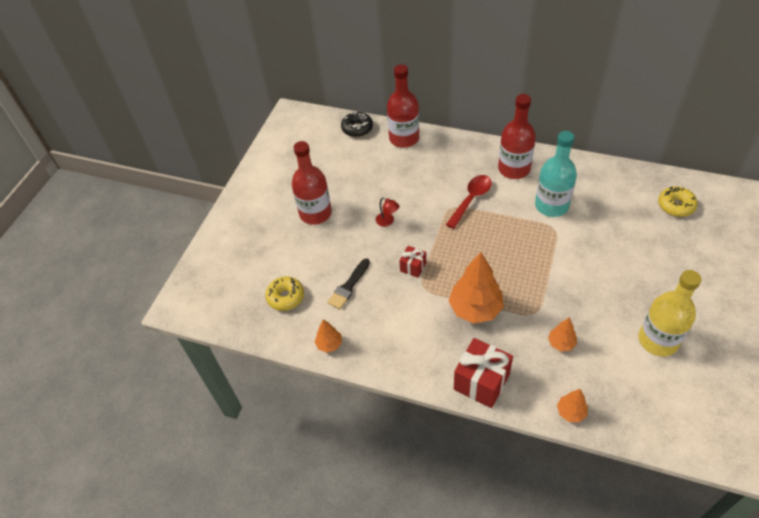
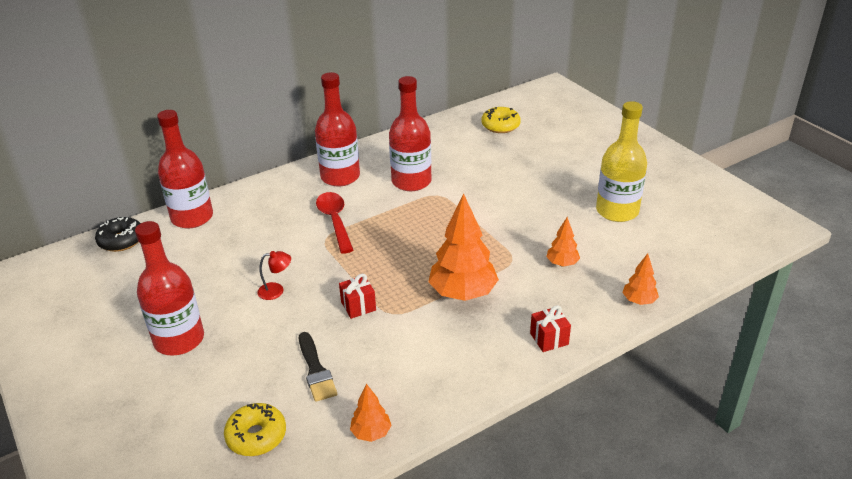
camera: 55 degrees left, 15 degrees down
(481, 382) = (549, 339): red gift -> red gift, size x0.54
(551, 205) = (411, 181): turquoise bottle -> red bottle

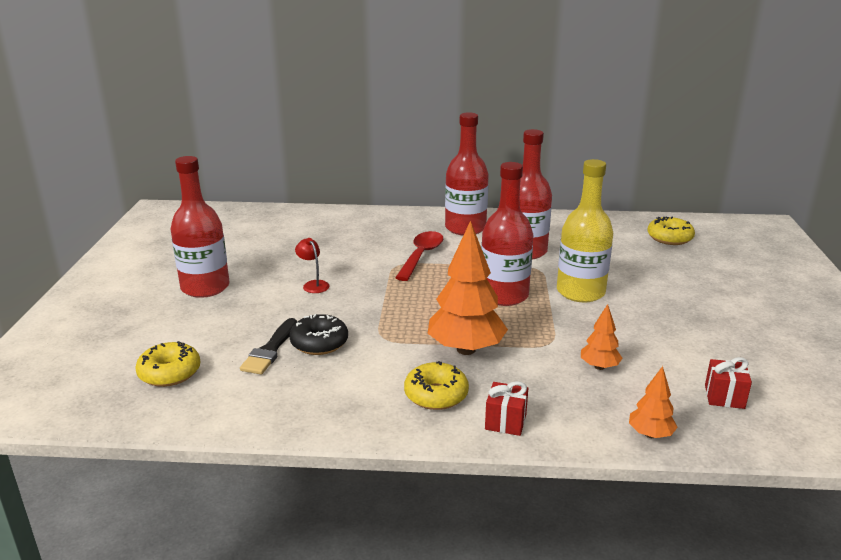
camera: 35 degrees right, 10 degrees down
(121, 240) = (251, 214): black donut -> black donut (319, 343)
(192, 217) = (316, 217): red bottle -> red bottle (504, 295)
(276, 290) = (313, 284): red lamp -> red lamp turned 150 degrees counterclockwise
(358, 306) = (362, 321): red gift -> red gift (724, 396)
(371, 433) = (251, 415): orange tree -> none
(483, 342) = (436, 395): none -> yellow donut
(617, 211) = (721, 347): yellow bottle -> yellow bottle (580, 292)

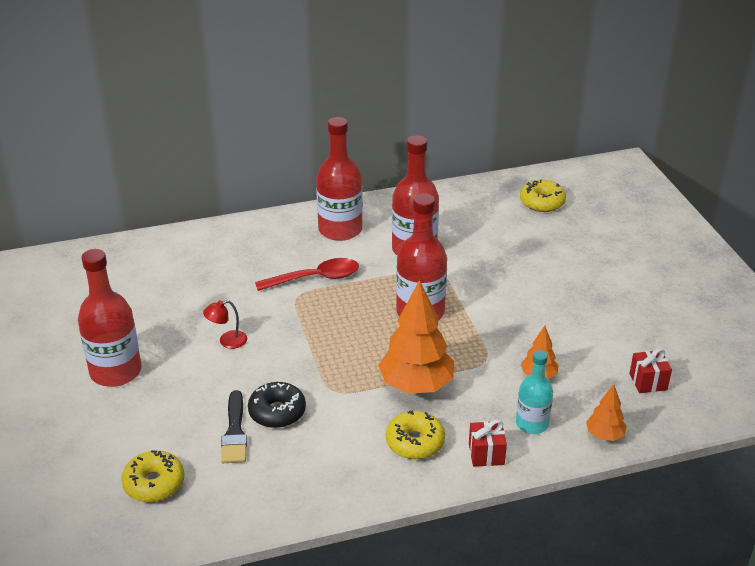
camera: 20 degrees left, 10 degrees up
(313, 284) = (227, 341): red lamp -> red lamp turned 60 degrees counterclockwise
(421, 256) = (315, 278): red spoon -> red spoon turned 75 degrees clockwise
(571, 406) = (532, 424): none -> turquoise bottle
(580, 292) = (488, 292): yellow bottle -> none

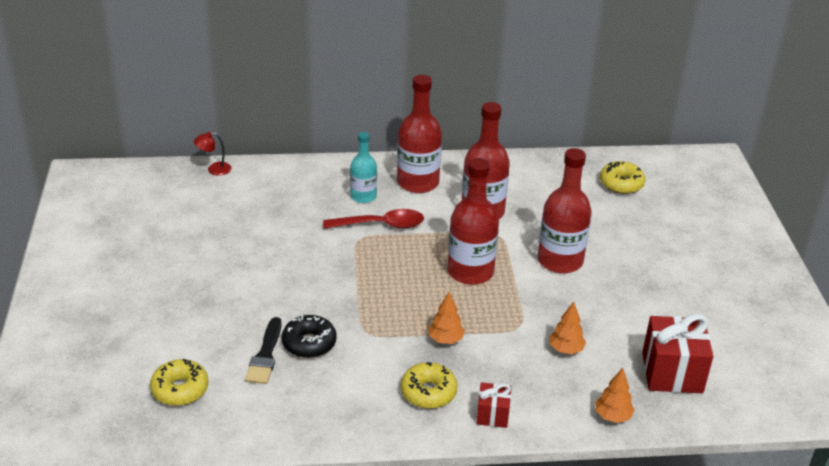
camera: 10 degrees right, 0 degrees up
(116, 371) = (175, 283): red bottle -> red bottle (560, 261)
(227, 341) = (282, 271): red lamp -> red lamp (214, 169)
(416, 385) = (445, 340): orange tree -> orange tree, size x0.50
(532, 424) = (545, 394): turquoise bottle -> turquoise bottle (363, 196)
(648, 382) = (672, 372): red gift -> red gift, size x1.86

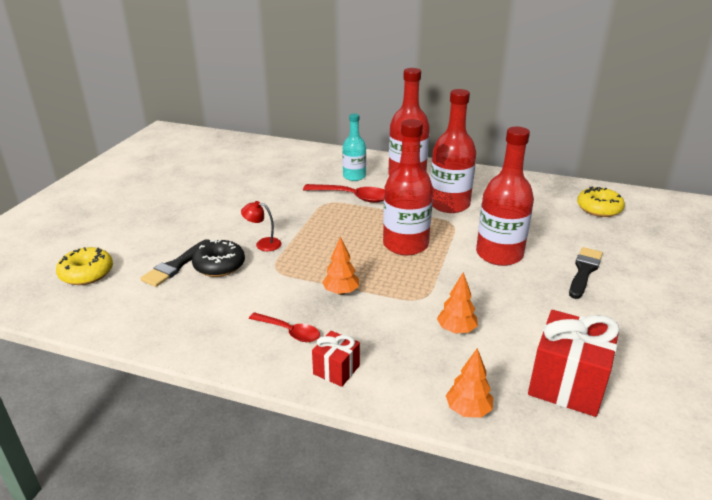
camera: 25 degrees right, 5 degrees down
(214, 169) = (256, 142): red lamp -> red lamp (263, 244)
(428, 392) = (289, 332): yellow donut -> red spoon
(639, 260) = (584, 271): none -> black brush

